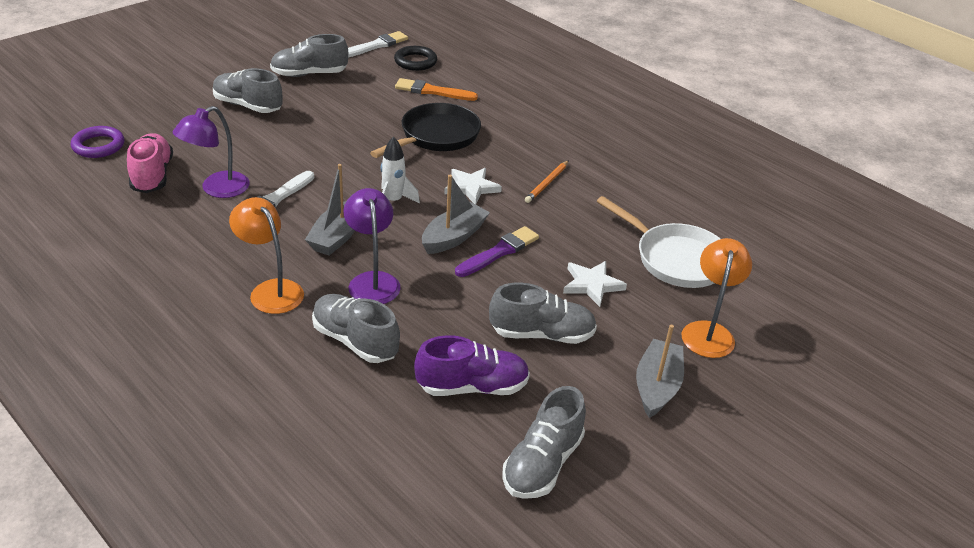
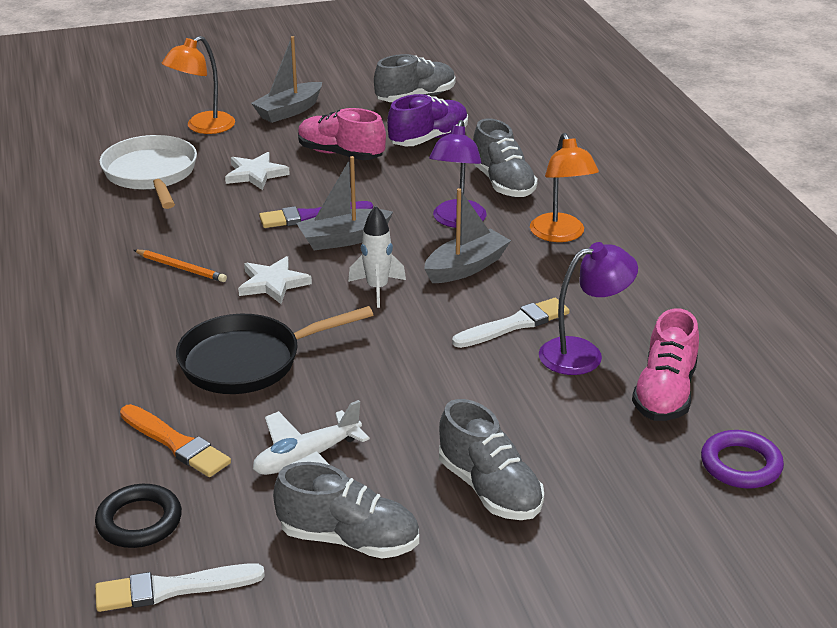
camera: 150 degrees left, 5 degrees down
(357, 99) = (306, 459): none -> white plane
(472, 387) = (428, 139): purple shoe -> purple shoe turned 120 degrees clockwise
(542, 334) = (340, 154): grey shoe -> pink shoe
(547, 183) = (181, 268): orange pencil -> orange pencil turned 60 degrees clockwise

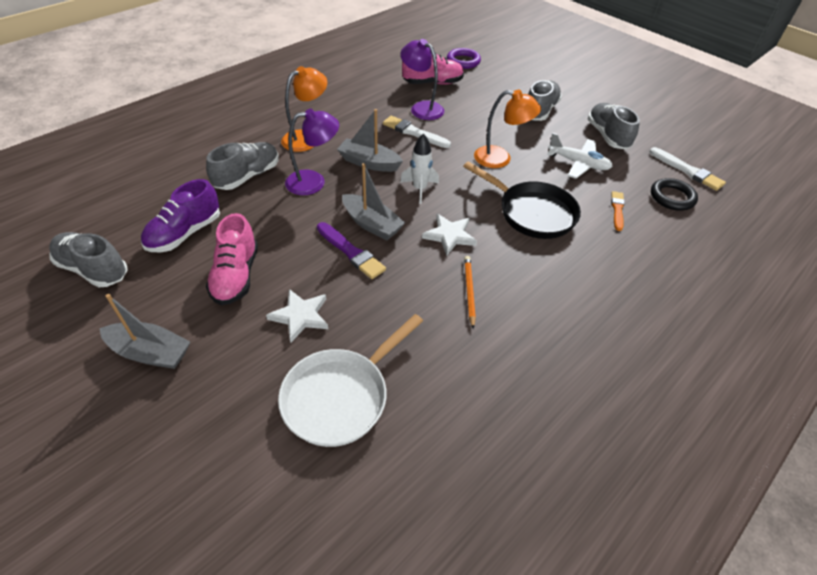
camera: 120 degrees left, 15 degrees up
(176, 443) = (617, 210): orange brush -> orange brush, size x0.66
(203, 127) = (216, 410): orange lamp -> orange lamp (500, 159)
(428, 139) = (185, 233): purple shoe -> purple shoe turned 75 degrees counterclockwise

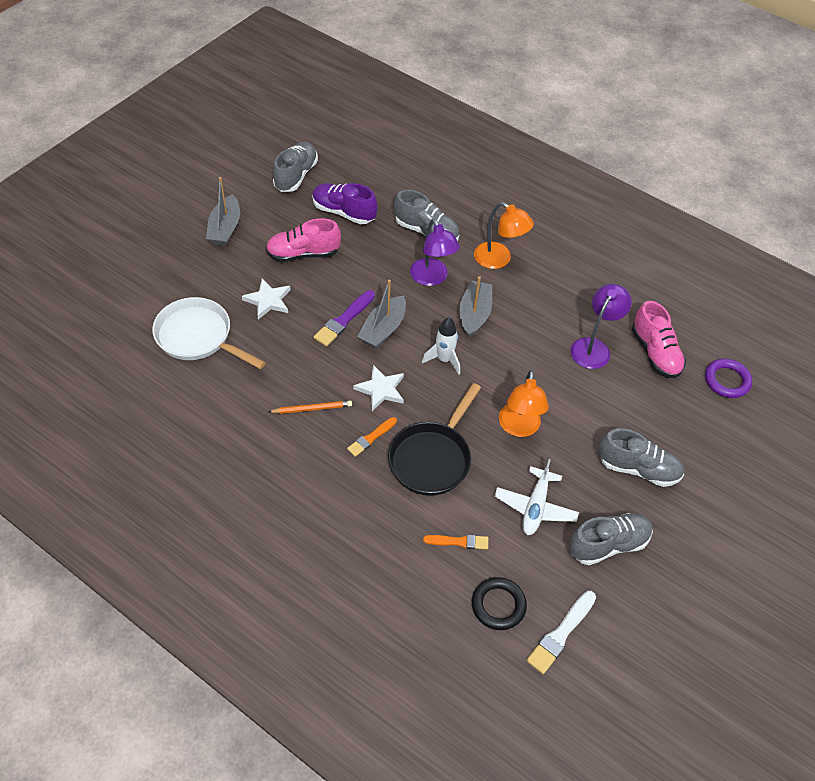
camera: 80 degrees right, 5 degrees up
(414, 132) = (541, 345): white brush -> none
(508, 250) = (371, 438): none -> orange brush

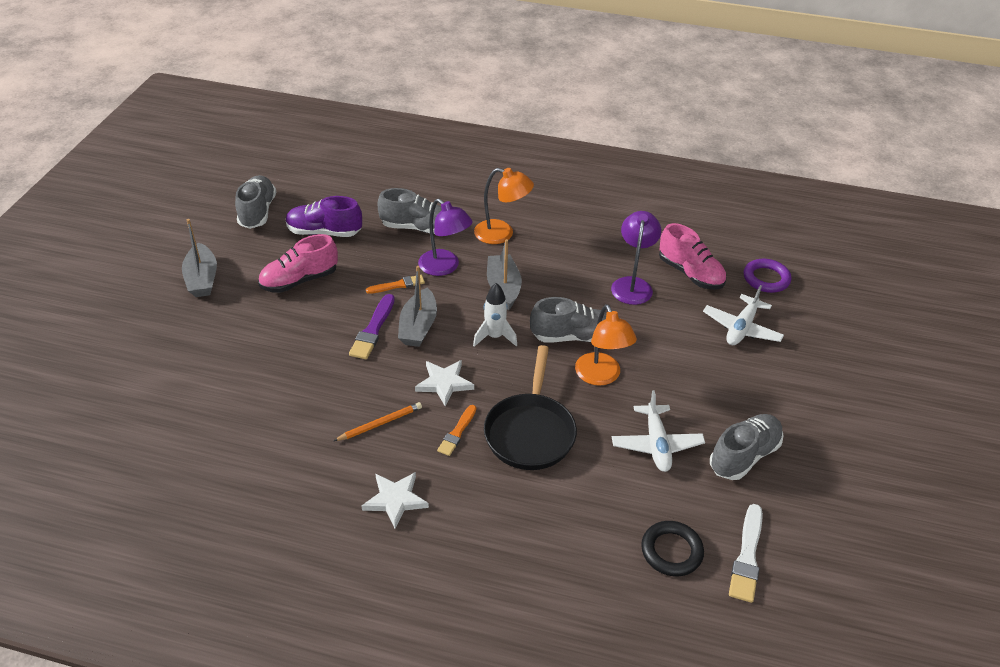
camera: 20 degrees left, 10 degrees down
(198, 337) = (219, 391): white pan -> none
(268, 300) = (282, 334): white star -> white star (395, 500)
(458, 542) = (599, 503): orange brush -> orange brush (397, 285)
(638, 469) = (732, 378): grey shoe -> grey shoe (573, 337)
(674, 423) = (741, 328): none -> white plane

